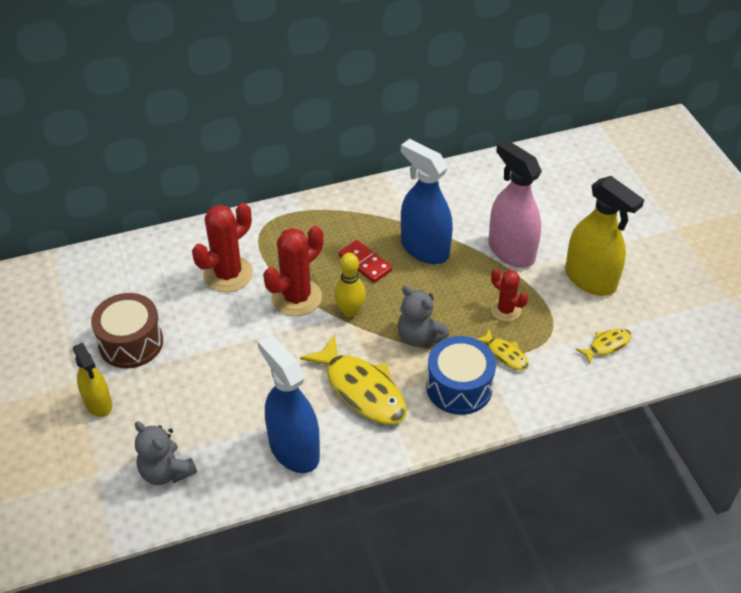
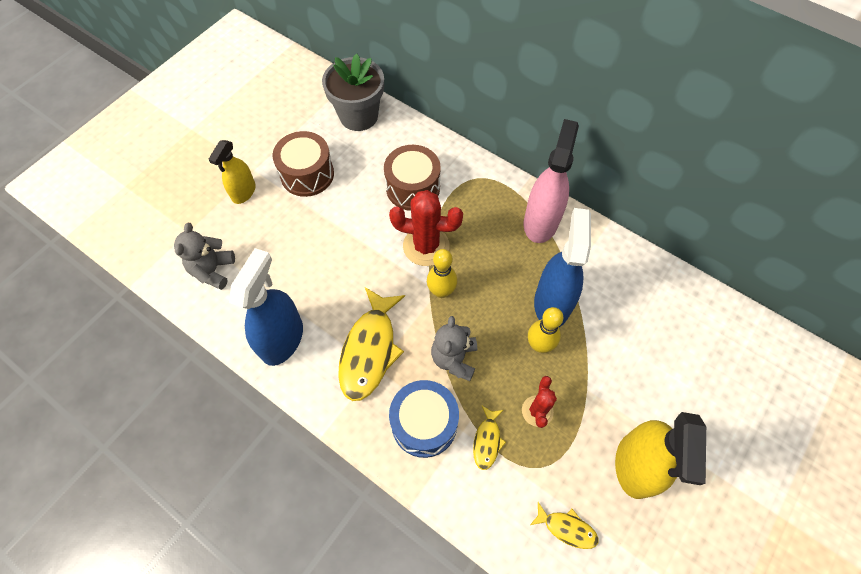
camera: 55 degrees right, 15 degrees up
(105, 270) = (358, 116): none -> grey flower pot
(228, 274) = (413, 188): red cactus -> brown drum
(365, 263) = (499, 270): red domino -> none
(453, 277) = (539, 345): none -> yellow bowling pin
(511, 251) = (609, 374): pink spray bottle -> pink spray bottle (540, 222)

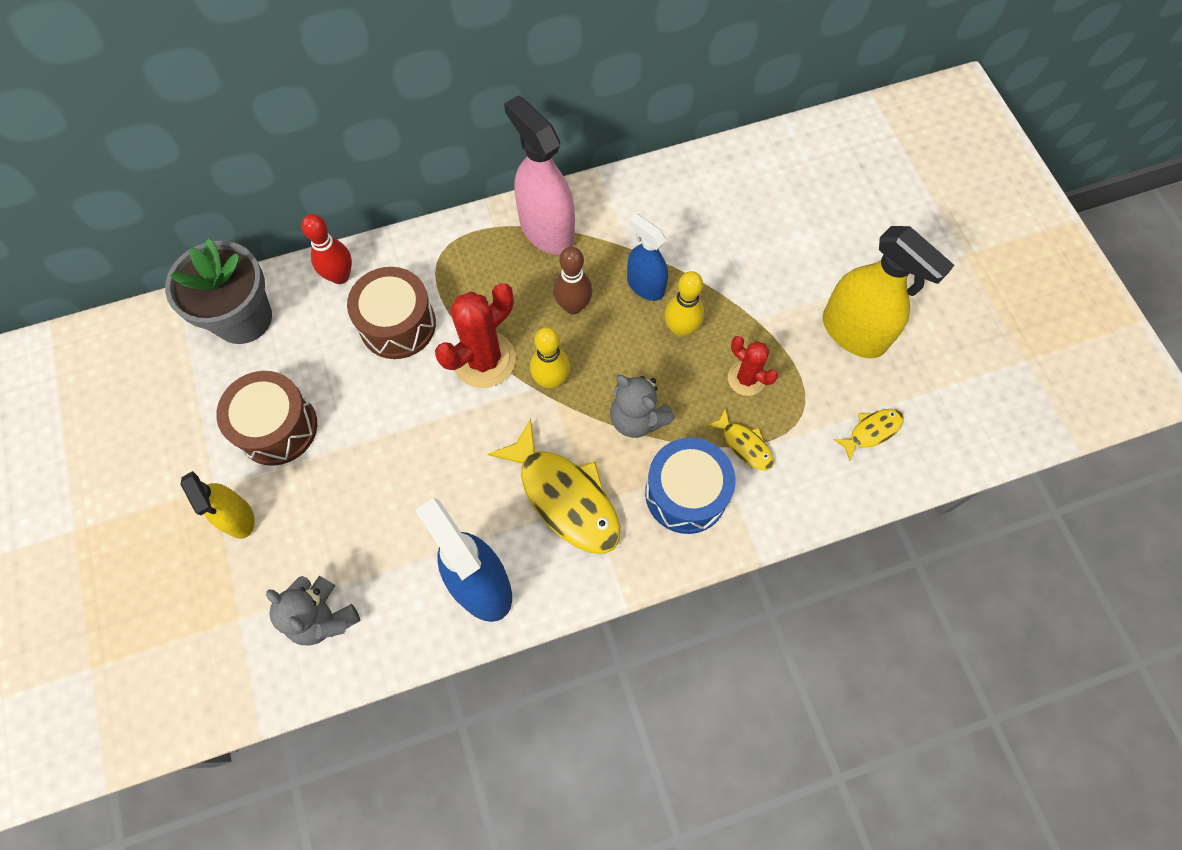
camera: 55 degrees left, 5 degrees up
(420, 141) = (340, 276): none -> red bowling pin
(501, 271) = (573, 306): none -> brown bowling pin
(552, 303) = (645, 285): blue spray bottle -> blue spray bottle, size x0.62

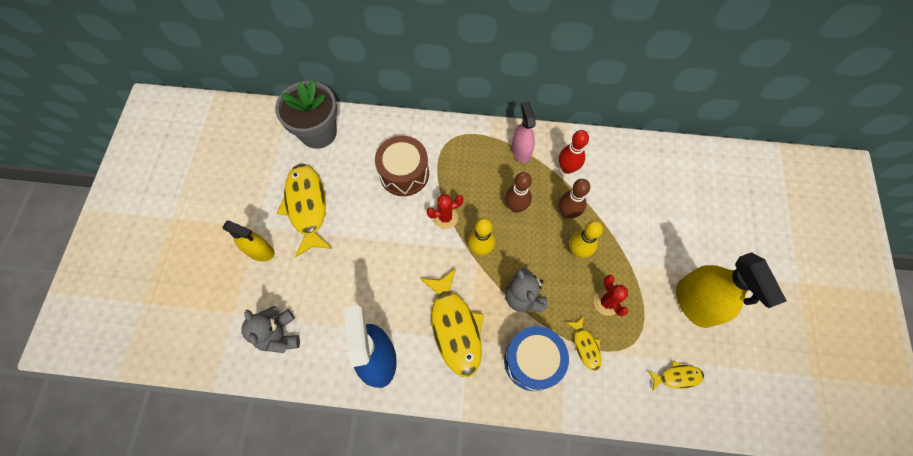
camera: 25 degrees right, 0 degrees up
(238, 517) = (260, 251): yellow spray bottle -> yellow spray bottle turned 60 degrees counterclockwise
(277, 427) = (307, 206): brown drum -> yellow fish
(340, 276) = (384, 130): red bowling pin -> red bowling pin (567, 168)
(484, 360) = (445, 217): red cactus -> red cactus, size x0.59
(546, 230) = (521, 151): pink spray bottle -> pink spray bottle, size x0.62
(645, 285) = (567, 212): blue spray bottle -> brown bowling pin

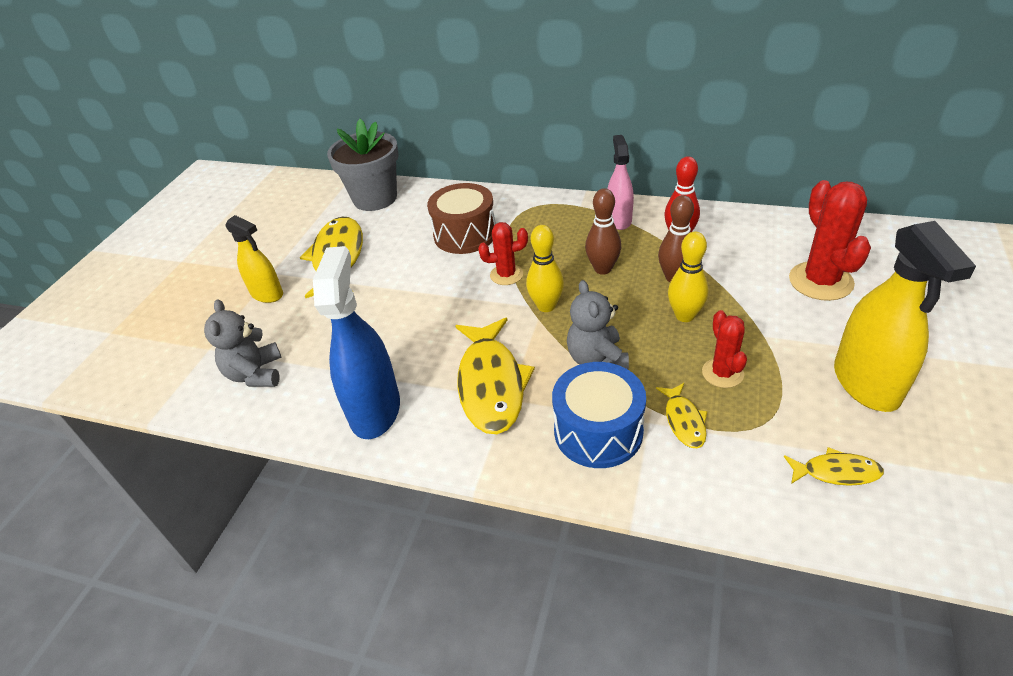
camera: 15 degrees right, 25 degrees down
(666, 210) = (820, 281): none -> red cactus

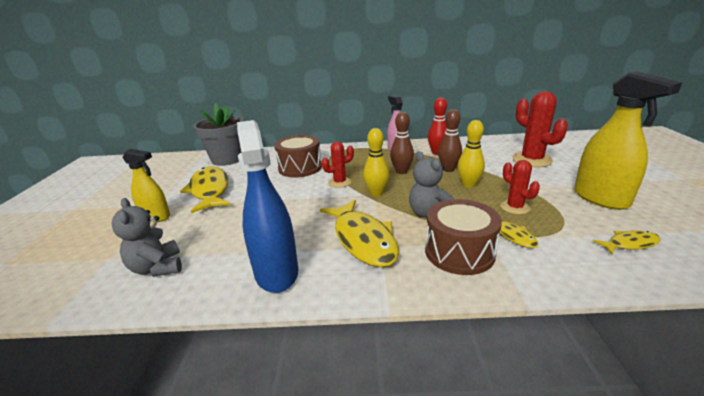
camera: 20 degrees left, 15 degrees down
(598, 431) = (459, 252): blue drum -> brown drum

